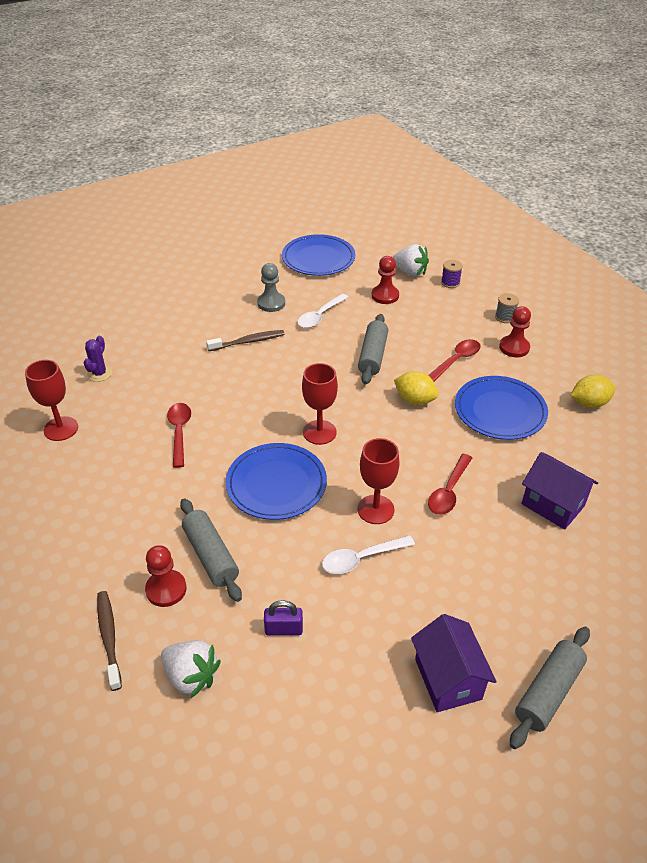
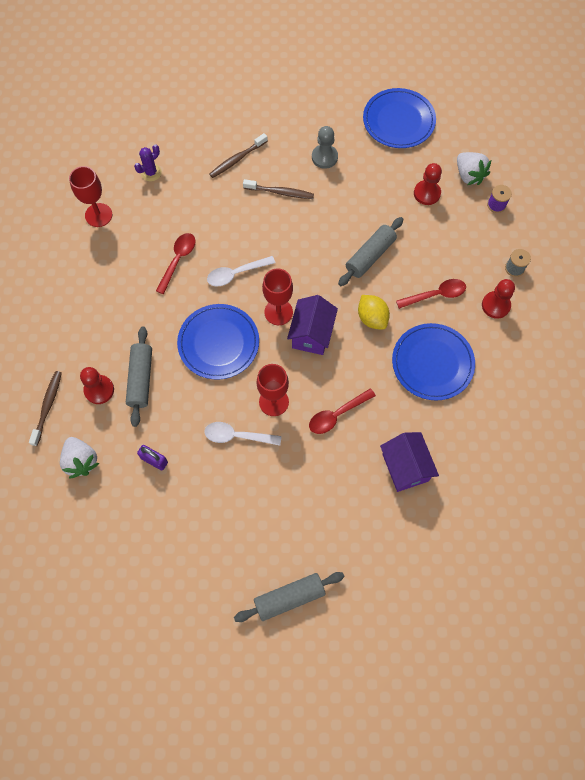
camera: 30 degrees right, 25 degrees up
(186, 333) = (237, 159): none -> brown toothbrush
(320, 316) = (355, 191): white spoon -> white spoon (236, 274)
(448, 679) = (233, 552): purple house -> purple house (312, 334)
(589, 403) = (512, 393): yellow lemon -> none

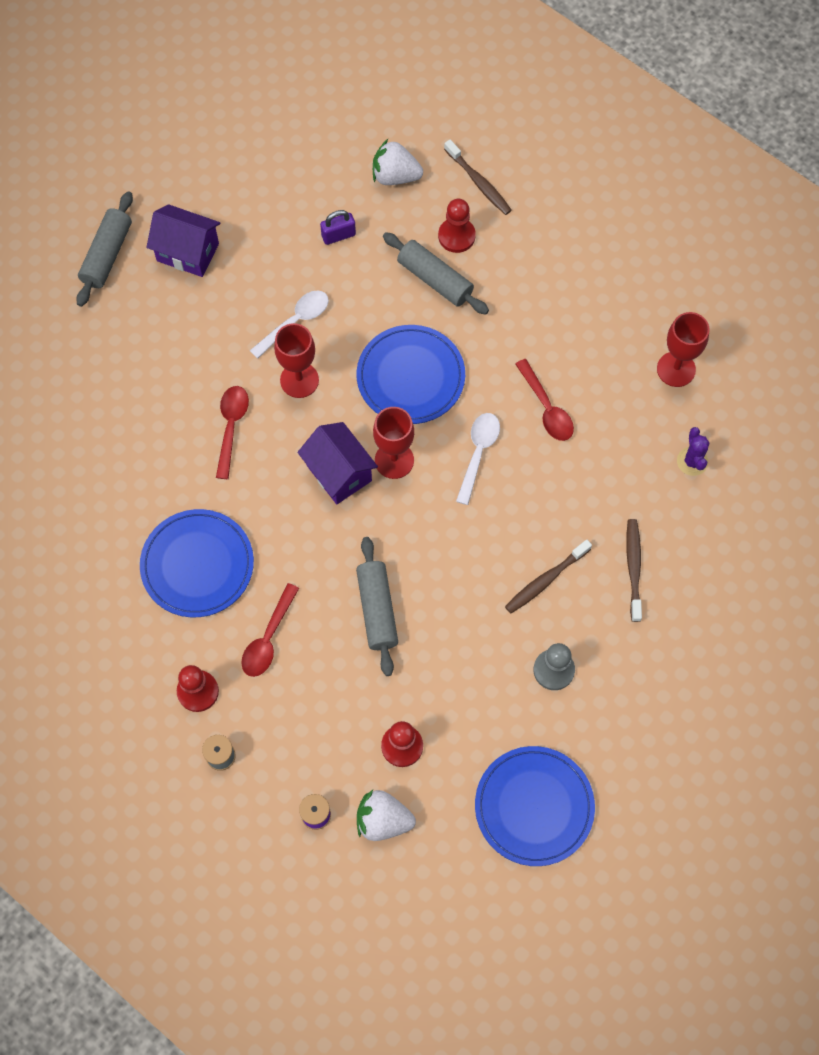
camera: 130 degrees right, 0 degrees up
(372, 318) = (302, 548): yellow lemon -> none
(405, 467) = (121, 445): purple house -> purple house (188, 252)

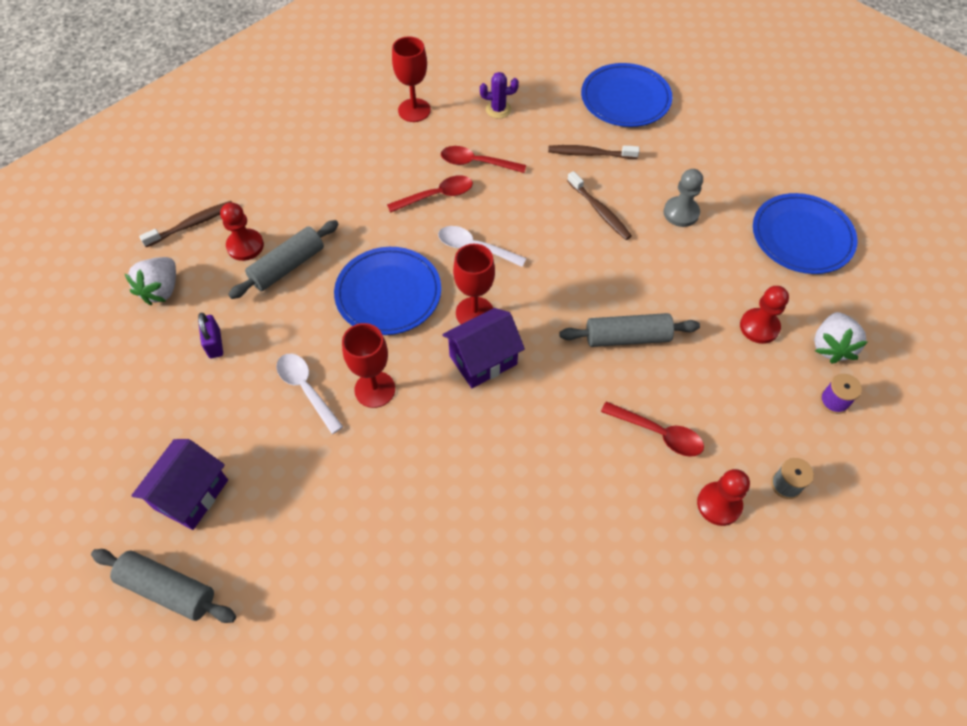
camera: 85 degrees left, 10 degrees down
(197, 565) = (577, 499): blue plate -> blue plate (625, 99)
(231, 427) = (419, 458): red spoon -> red spoon (476, 163)

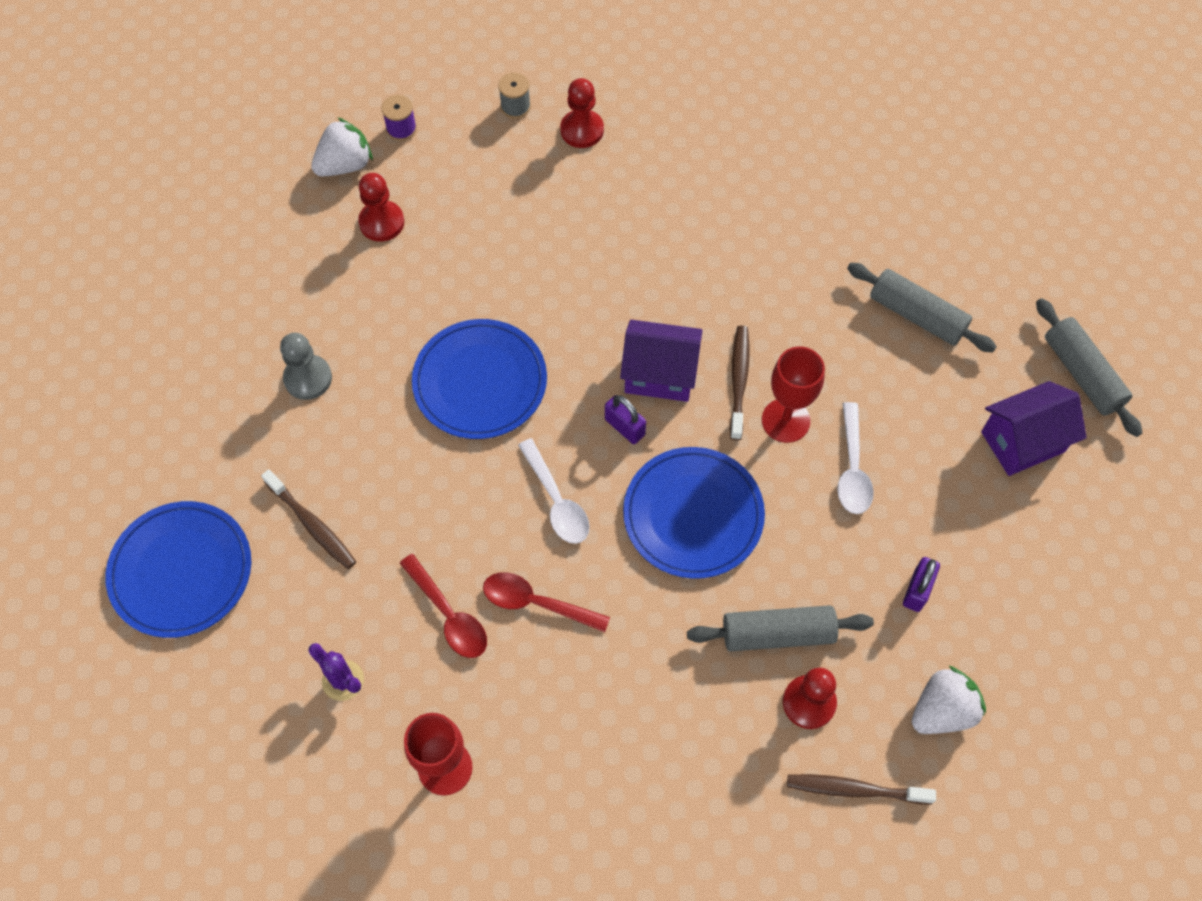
camera: 140 degrees left, 5 degrees up
(474, 313) = (624, 427): red goblet -> purple padlock
(599, 210) = (384, 445): brown toothbrush -> brown toothbrush (739, 381)
(627, 337) = (506, 299): grey rolling pin -> grey rolling pin (916, 315)
(658, 433) = (570, 206): red spoon -> none
(802, 236) = (230, 267): blue plate -> blue plate (480, 382)

